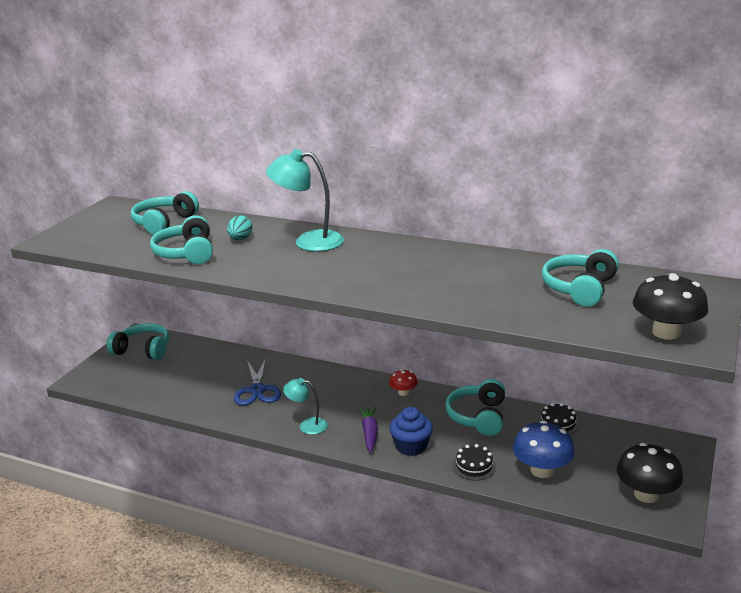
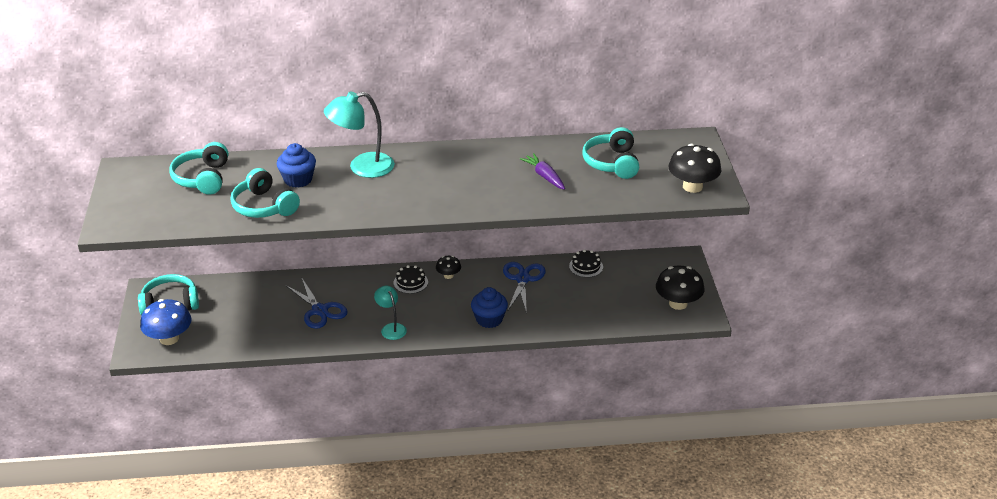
camera: 30 degrees left, 10 degrees up
(240, 239) = (298, 180): turquoise egg -> blue cupcake
(307, 425) = (391, 328): turquoise lamp -> turquoise lamp turned 75 degrees clockwise
(369, 433) = (448, 319): purple carrot -> purple carrot (545, 176)
(403, 392) = (448, 275): red mushroom -> black mushroom
(474, 466) = (547, 320): black cake -> black cake (410, 282)
(478, 417) = (523, 279): turquoise headphones -> blue scissors
(542, 470) = (598, 308): blue mushroom -> blue mushroom (169, 338)

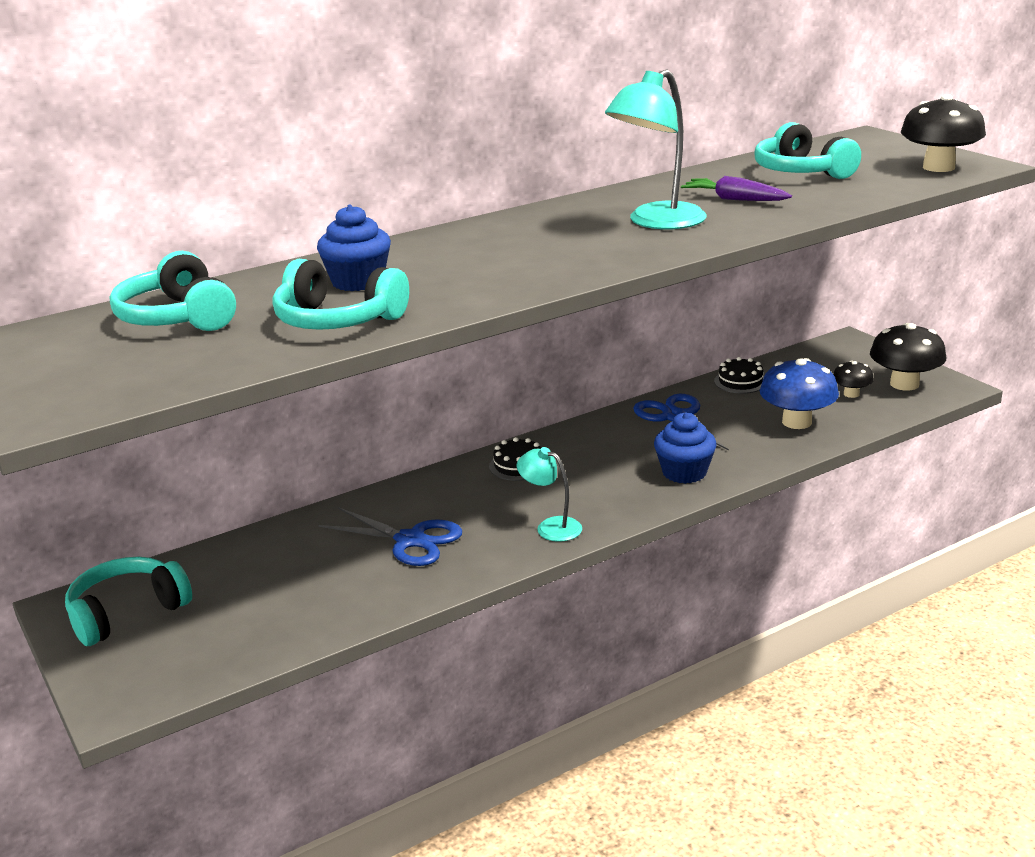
camera: 25 degrees left, 10 degrees down
(169, 338) = (168, 663): blue mushroom -> blue mushroom (796, 422)
(362, 167) = (448, 248): turquoise lamp -> turquoise lamp (656, 222)
(448, 275) = (565, 442): black mushroom -> black mushroom (851, 394)

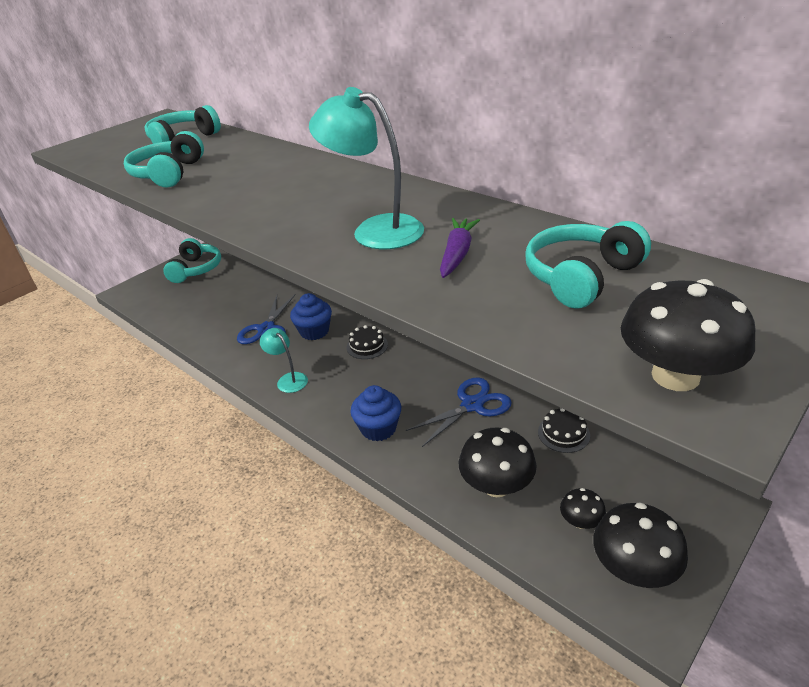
camera: 75 degrees right, 10 degrees up
(127, 613) = (196, 269): turquoise headphones -> turquoise headphones turned 60 degrees clockwise
(358, 282) = (234, 163): blue cupcake -> blue cupcake (314, 331)
(551, 527) = (288, 379): turquoise lamp -> turquoise lamp turned 60 degrees counterclockwise
(796, 422) = (496, 485): blue mushroom -> black mushroom

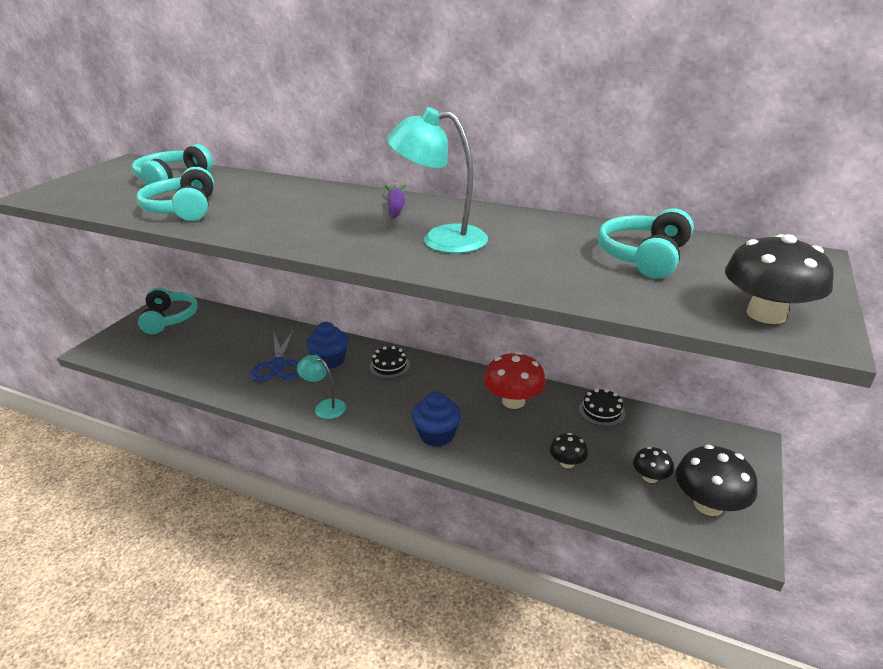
camera: 20 degrees left, 5 degrees down
(457, 254) = (530, 251): purple carrot -> purple carrot (396, 208)
(472, 405) = (513, 401): blue scissors -> red mushroom
(496, 485) = (567, 463): black mushroom -> black mushroom, size x0.54

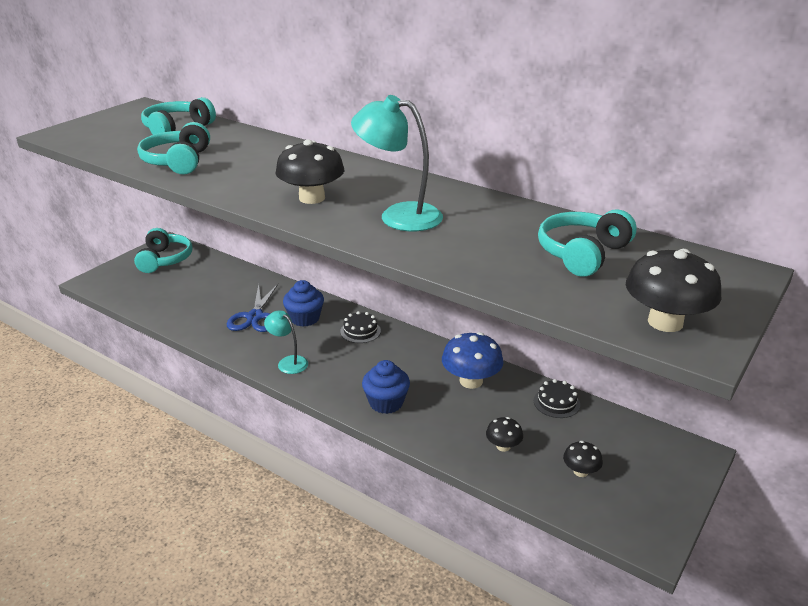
camera: 10 degrees right, 0 degrees up
(396, 208) = (370, 179): purple carrot -> none
(513, 401) = (471, 381): red mushroom -> blue mushroom
(708, 504) = (629, 505): black mushroom -> black mushroom (312, 198)

